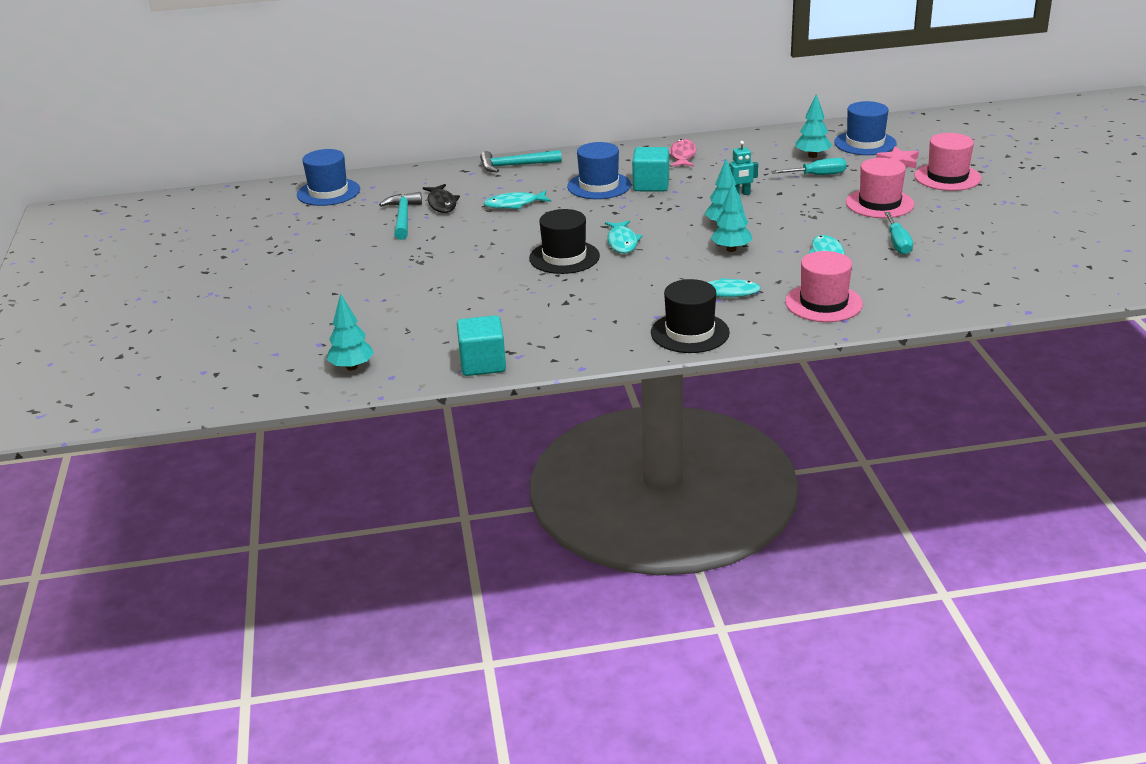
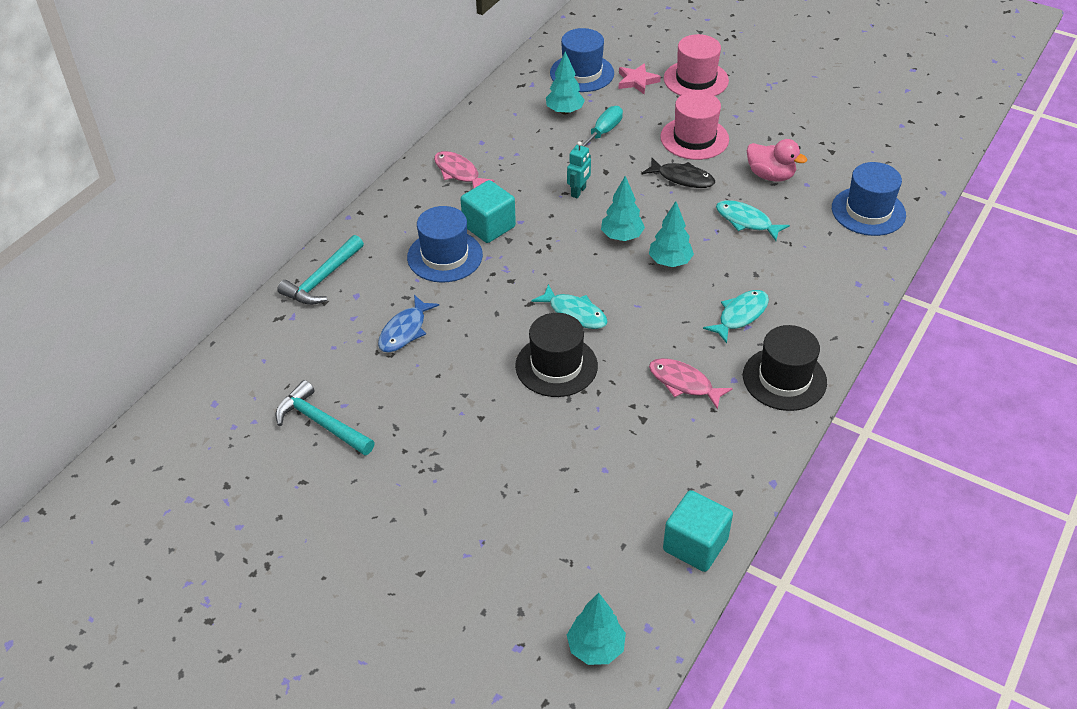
camera: 50 degrees left, 15 degrees up
(328, 192) = (176, 444): blue hat -> blue hat (868, 211)
(442, 203) = (330, 377): black fish -> black fish (682, 178)
(514, 204) = (405, 331): turquoise fish -> blue fish
(622, 301) = (684, 383): none -> pink fish
(823, 303) = (819, 276): pink hat -> none
(898, 243) = (770, 175): turquoise screwdriver -> pink duck

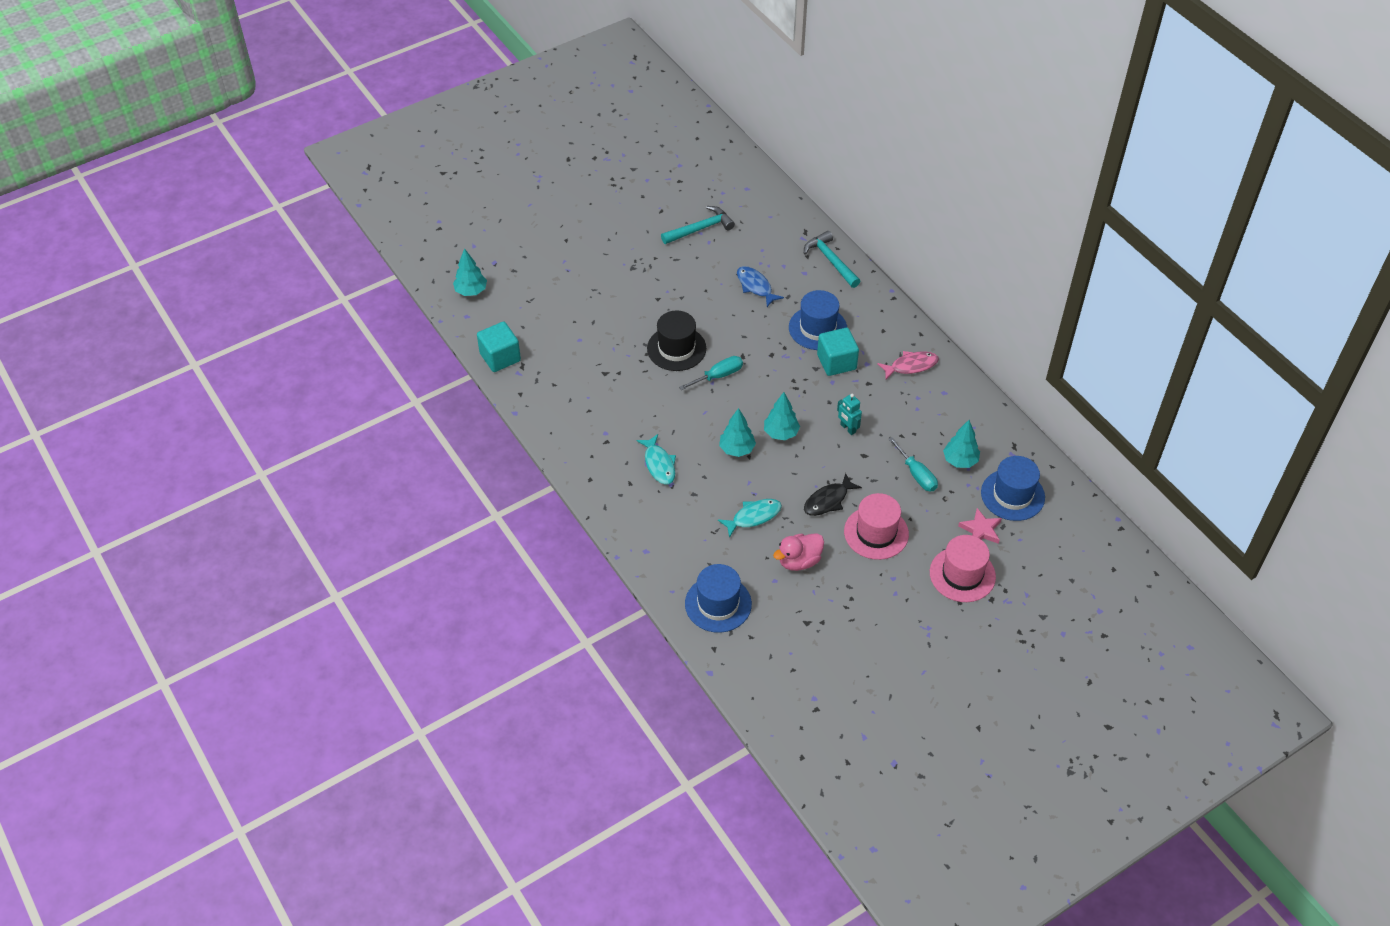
camera: 115 degrees right, 5 degrees up
(574, 313) = (718, 376): turquoise fish -> turquoise screwdriver
(684, 383) = (619, 405): pink fish -> none
(784, 379) = (588, 459): black hat -> none

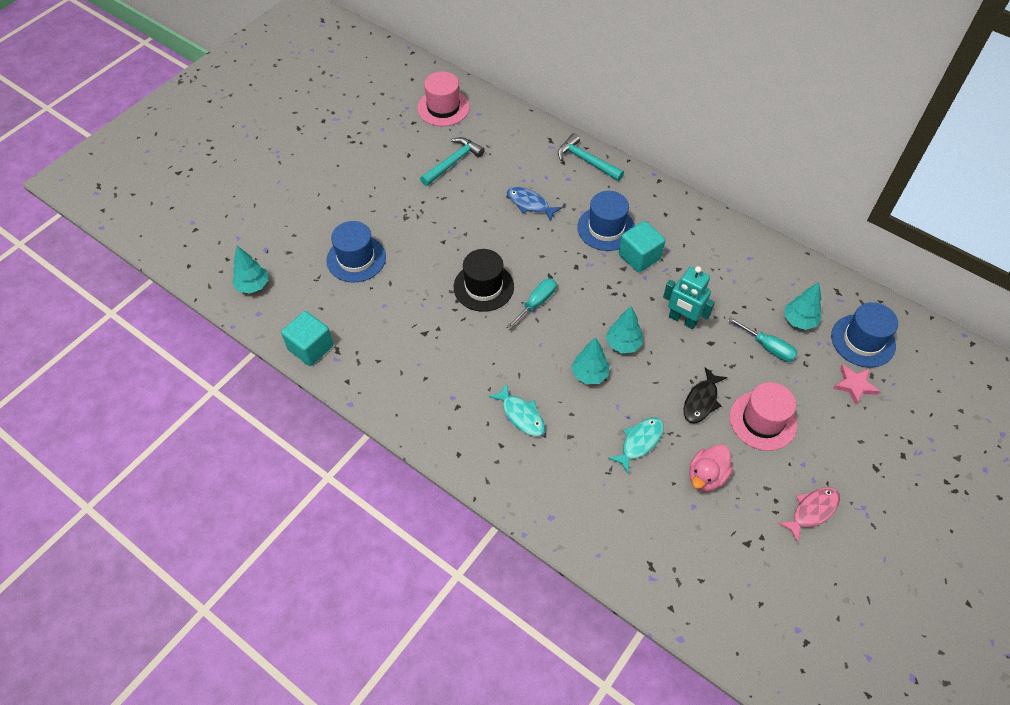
camera: 20 degrees left, 5 degrees up
(718, 604) = (651, 553): blue hat -> blue hat (356, 259)
(847, 428) = (682, 320): turquoise robot -> turquoise robot, size x1.57
(911, 366) = (707, 241): pink fish -> pink fish (812, 511)
(962, 574) = (863, 438): pink hat -> pink hat (443, 108)

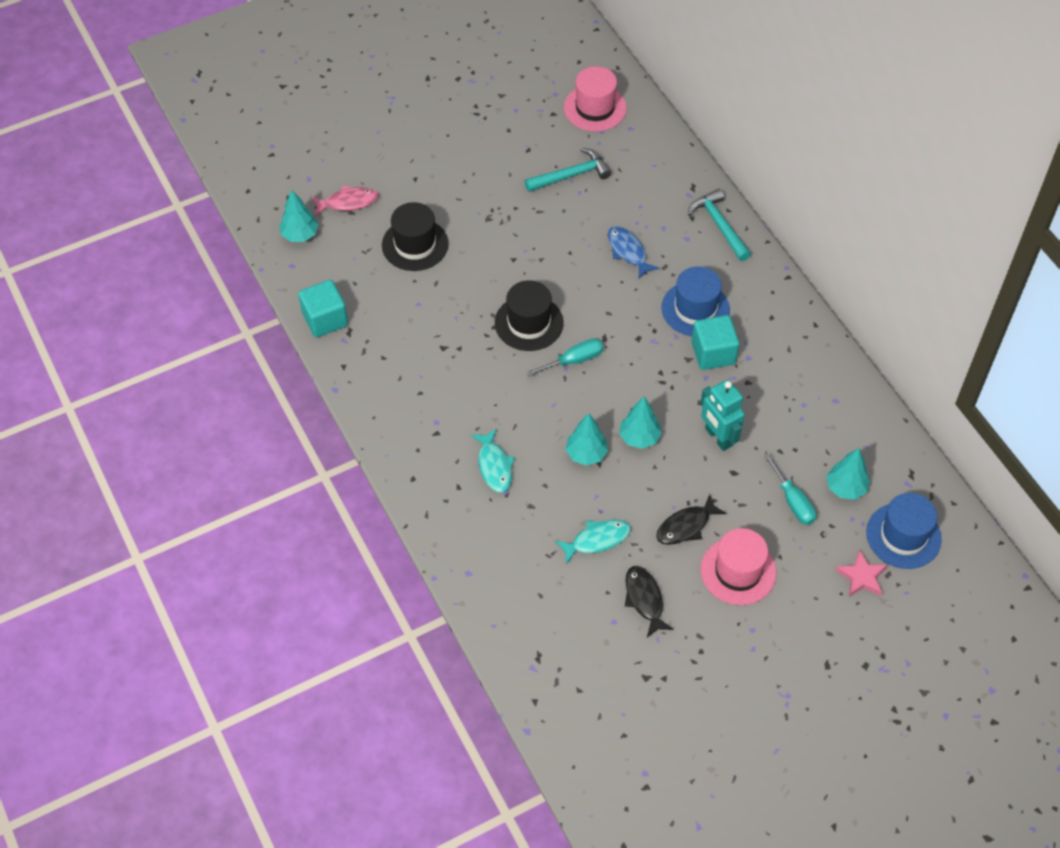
camera: 25 degrees right, 0 degrees up
(356, 259) = (415, 244): blue hat -> black hat
(706, 476) = (644, 599): pink duck -> black fish
(812, 511) = (731, 676): pink fish -> pink fish (348, 202)

